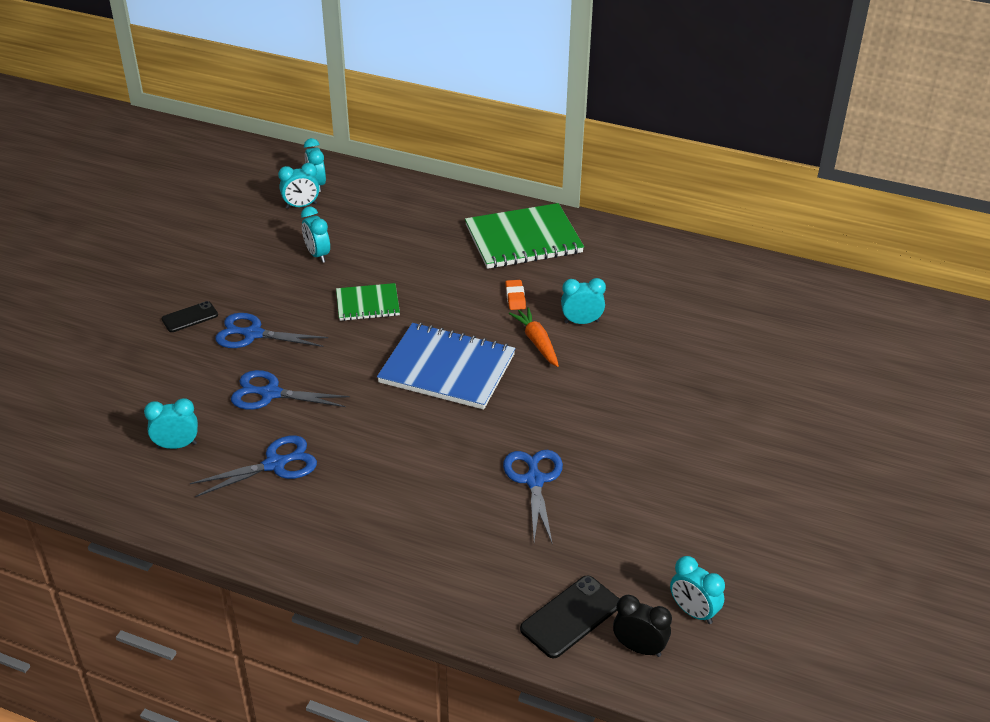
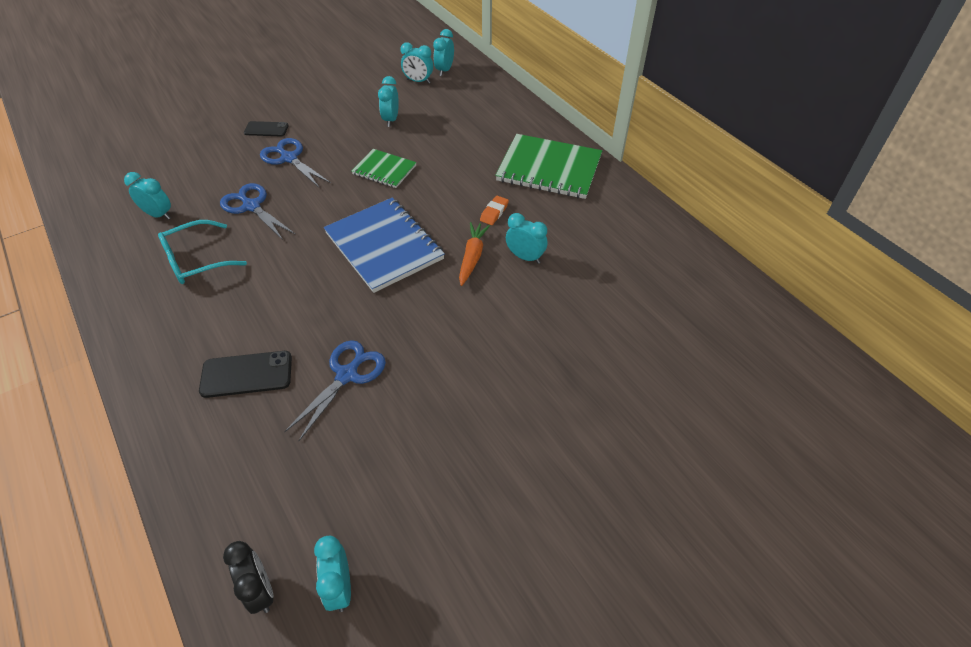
camera: 35 degrees right, 10 degrees up
(275, 464) = (196, 260): blue scissors -> turquoise glasses
(570, 617) = (242, 519): black phone -> black phone (246, 374)

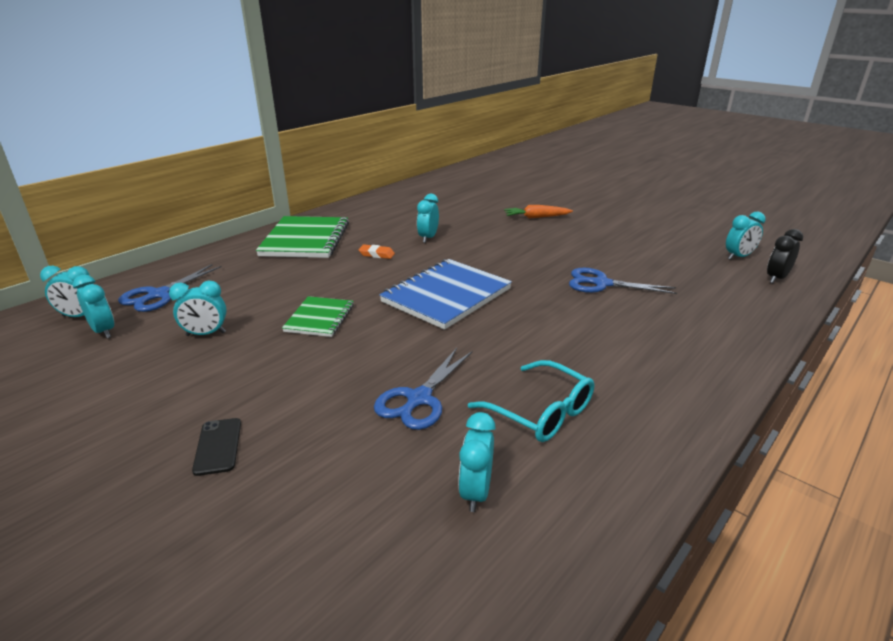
camera: 105 degrees left, 20 degrees down
(246, 374) = (648, 327): black phone -> none
(289, 158) = (302, 397): blue scissors -> blue scissors (158, 295)
(418, 81) = (104, 331): turquoise clock -> turquoise clock turned 45 degrees counterclockwise
(472, 257) = (439, 256): orange carrot -> orange carrot (536, 217)

